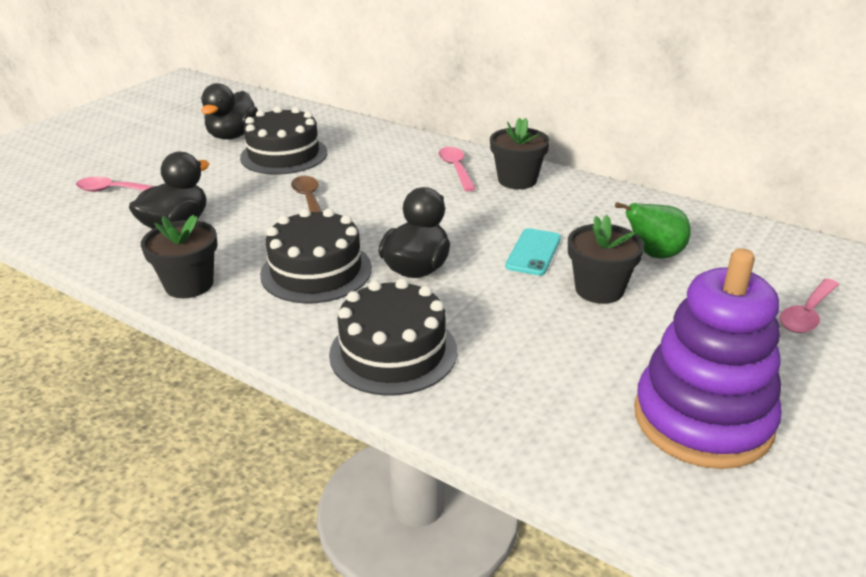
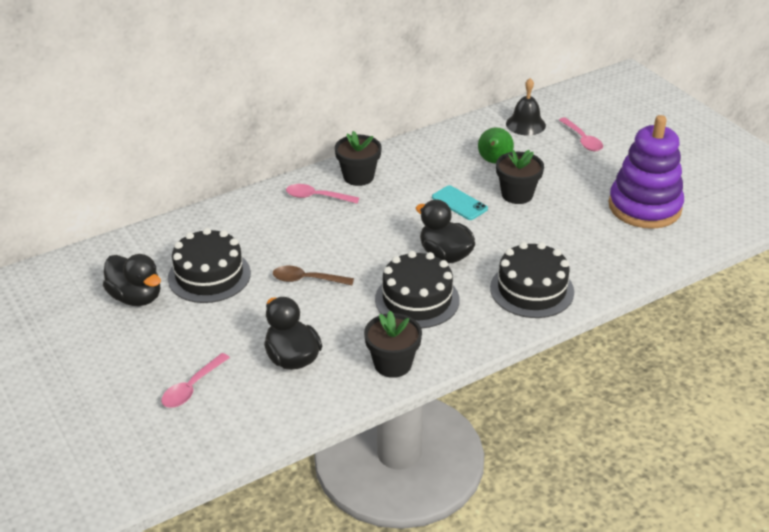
camera: 65 degrees left, 5 degrees up
(775, 257) = (525, 124): none -> black bell

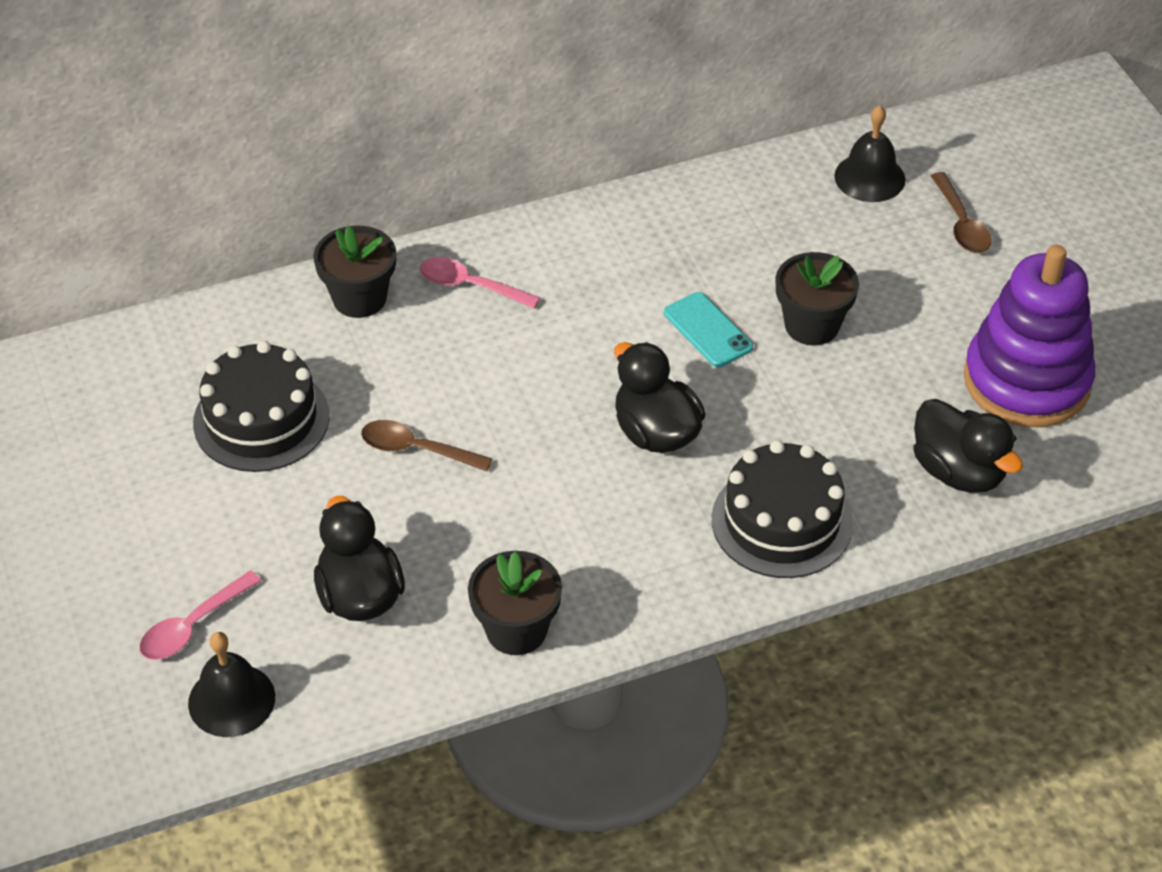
camera: 10 degrees right, 10 degrees up
(136, 297) = (138, 445): black duck -> black duck (958, 471)
(226, 424) = (231, 700): none -> black bell
(358, 177) = (550, 253): black flower pot -> black flower pot (359, 298)
(417, 299) = (586, 513): black cake -> none
(494, 161) = (791, 250): green pear -> none
(582, 140) = (961, 223): pink spoon -> brown spoon

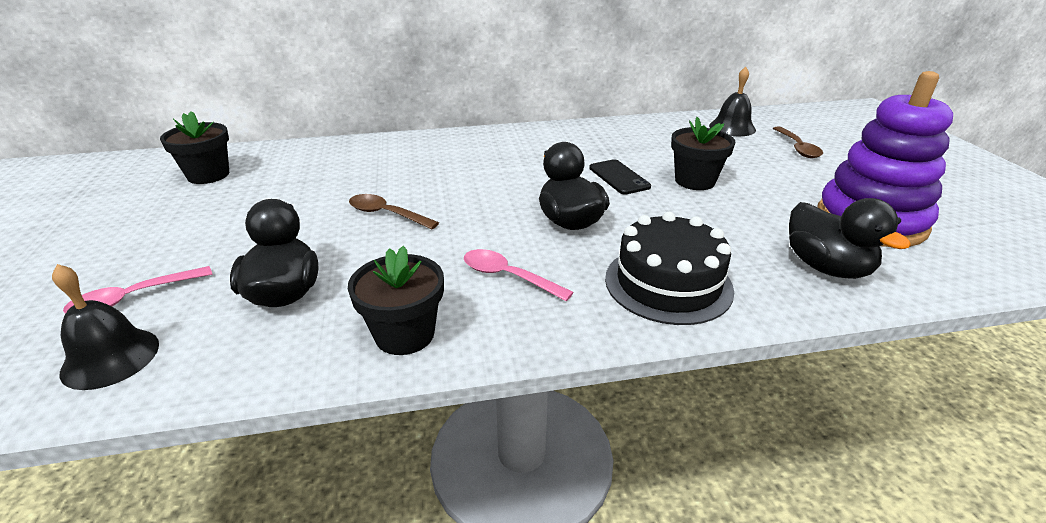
camera: 10 degrees right, 15 degrees down
(261, 419) = (290, 190): black cake -> none
(359, 298) = (393, 147): black flower pot -> black flower pot (208, 175)
(470, 286) = (465, 148): pink spoon -> pink spoon (508, 276)
(707, 330) = (619, 177): turquoise phone -> black phone

